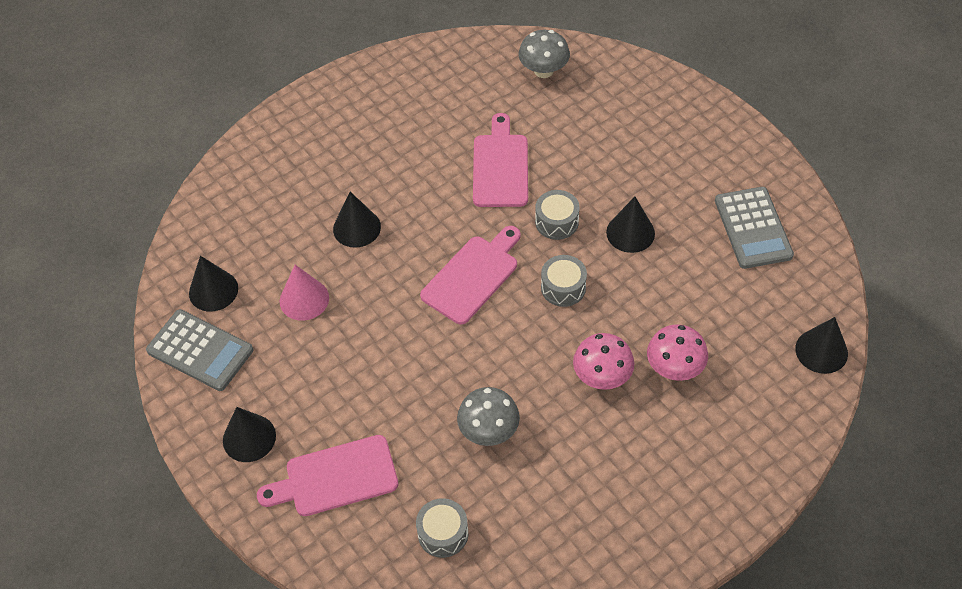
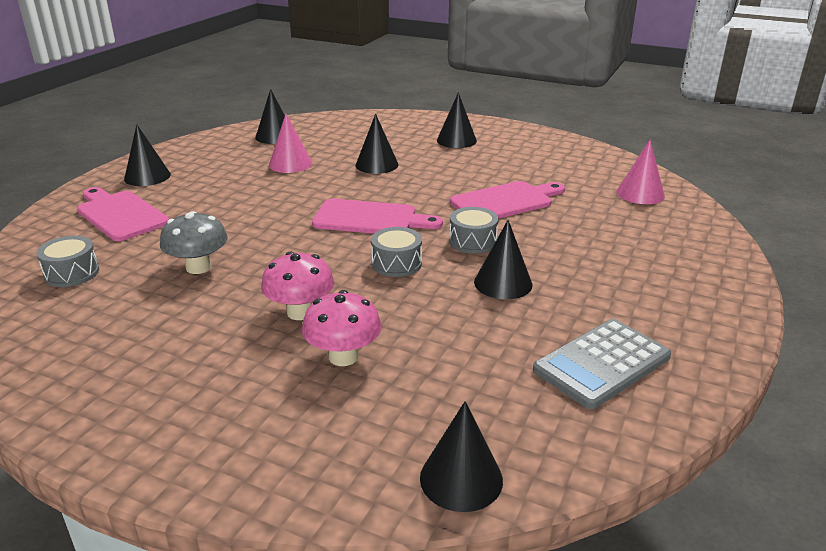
camera: 60 degrees right, 25 degrees down
(200, 350) = (219, 145): grey calculator -> none
(341, 139) = (456, 140): none -> black cone
(543, 71) = (640, 194): grey mushroom -> pink cone

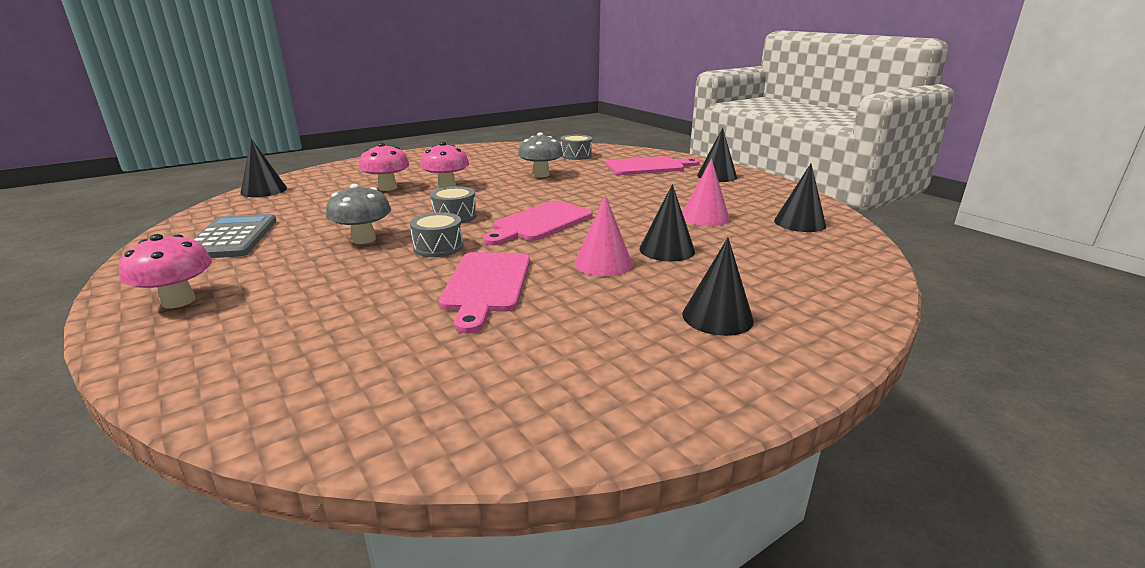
camera: 120 degrees right, 5 degrees down
(503, 283) = (363, 239): black cone -> grey mushroom
(640, 194) = (358, 390): pink cone -> pink cone (603, 263)
(694, 299) = (178, 301): none -> pink mushroom

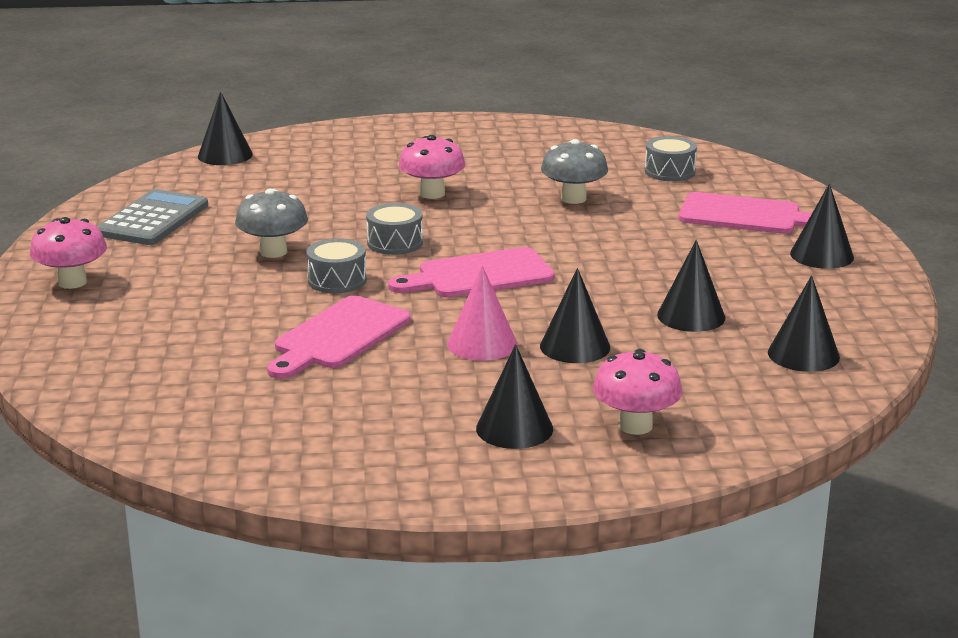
camera: 30 degrees right, 0 degrees up
(387, 188) = (361, 180): pink mushroom -> pink mushroom (635, 426)
(705, 217) = (691, 316): pink cone -> black cone

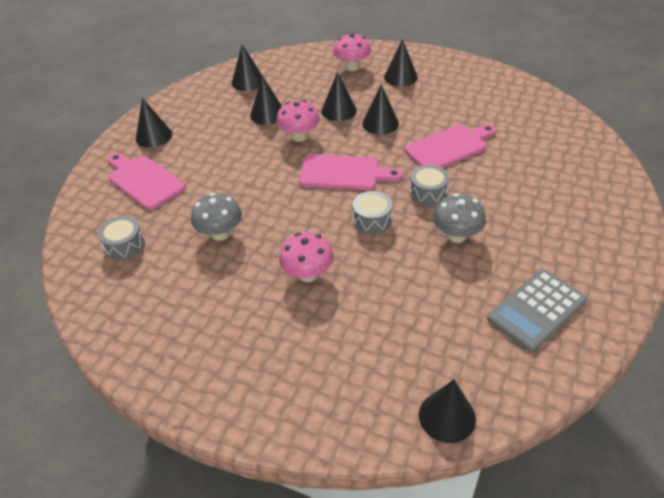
camera: 150 degrees left, 20 degrees up
(72, 282) = (602, 242): pink mushroom -> pink mushroom (299, 136)
(482, 344) = (380, 123): pink cone -> black cone

